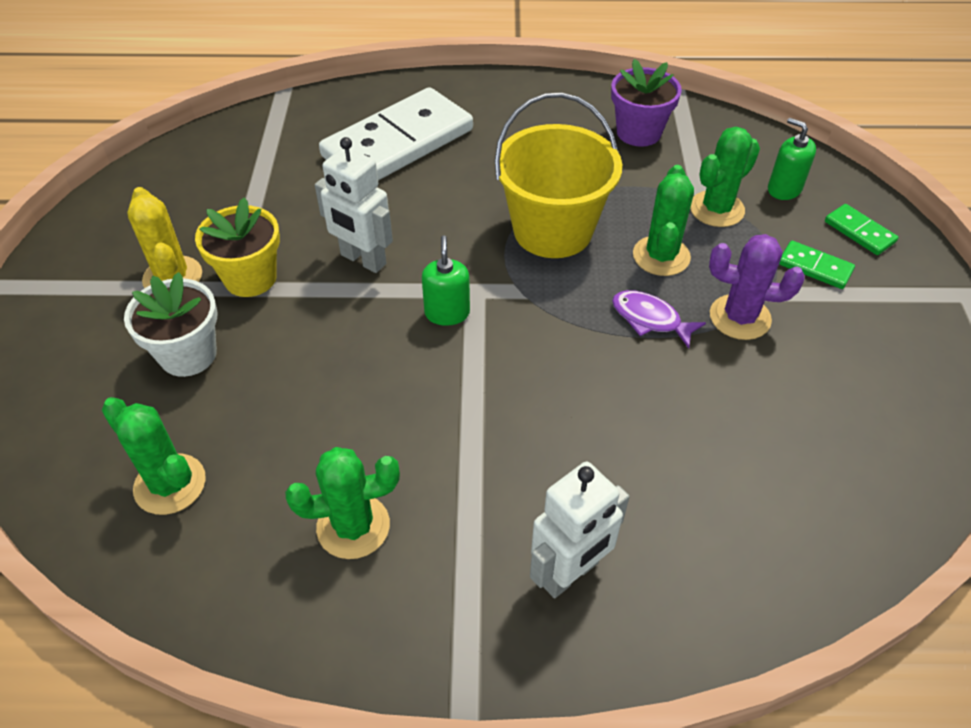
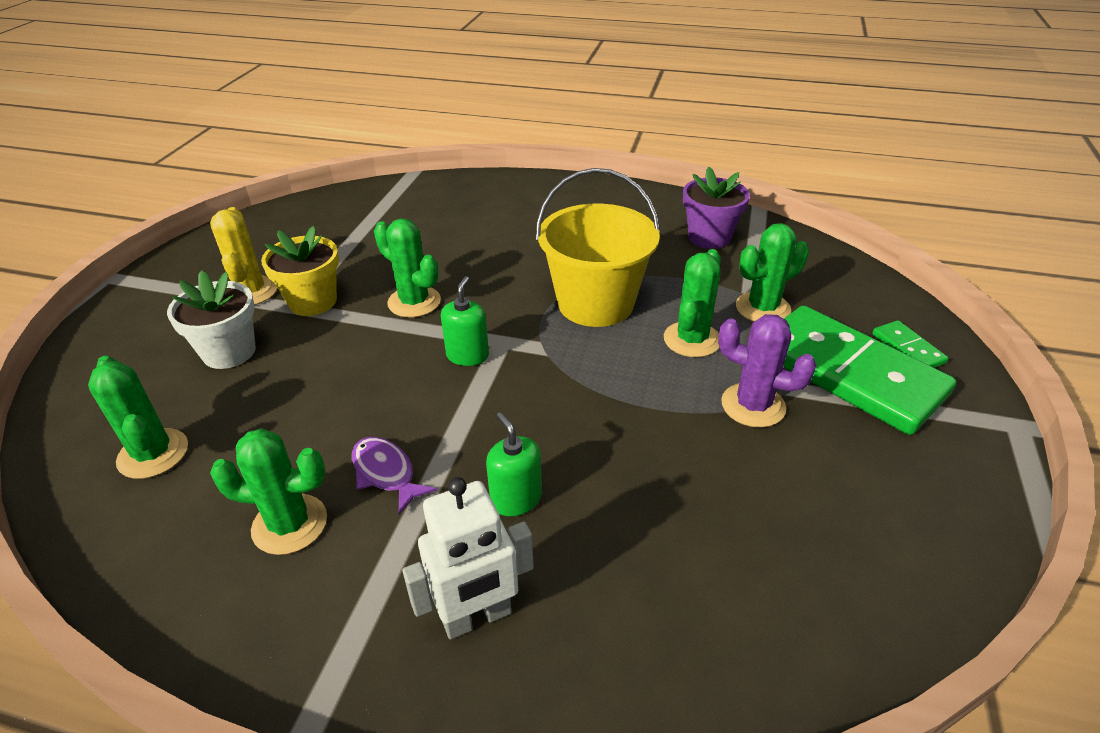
camera: 15 degrees right, 10 degrees down
(363, 260) = (414, 302): white robot -> green cactus
(398, 143) = (488, 219): white domino -> none
(650, 319) = (659, 392): purple fish -> purple fish (386, 473)
(784, 189) = (838, 301): green soap dispenser -> green soap dispenser (516, 499)
(815, 267) = (849, 373): green domino -> green domino, size x2.43

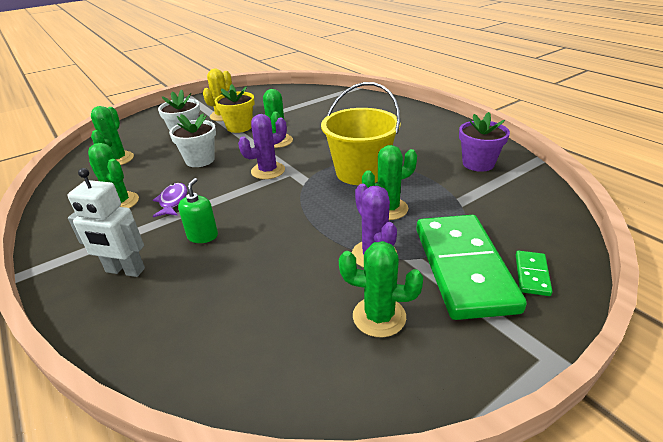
camera: 40 degrees right, 5 degrees down
(327, 385) = (200, 160): none -> white flower pot
(467, 355) = (268, 171): green soap dispenser -> purple cactus
(762, 308) = (457, 211): green cactus -> green cactus (379, 317)

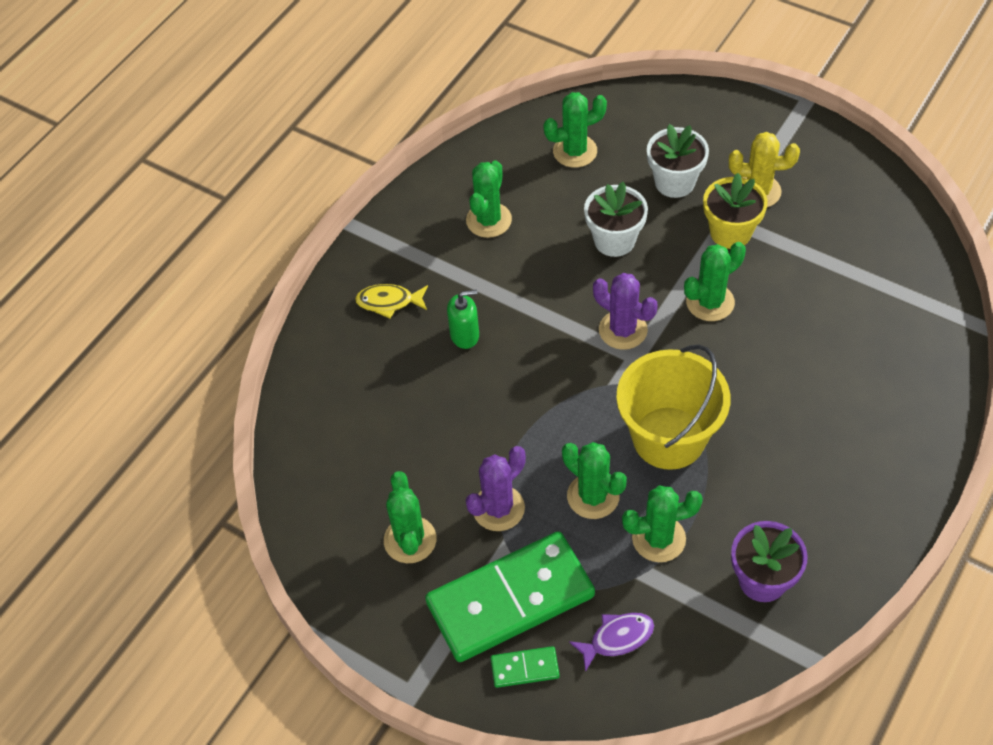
camera: 70 degrees right, 20 degrees up
(125, 271) = (389, 302): white robot -> yellow fish
(173, 201) = (513, 269): purple fish -> purple fish (617, 638)
(434, 191) = (658, 538): none -> green cactus

